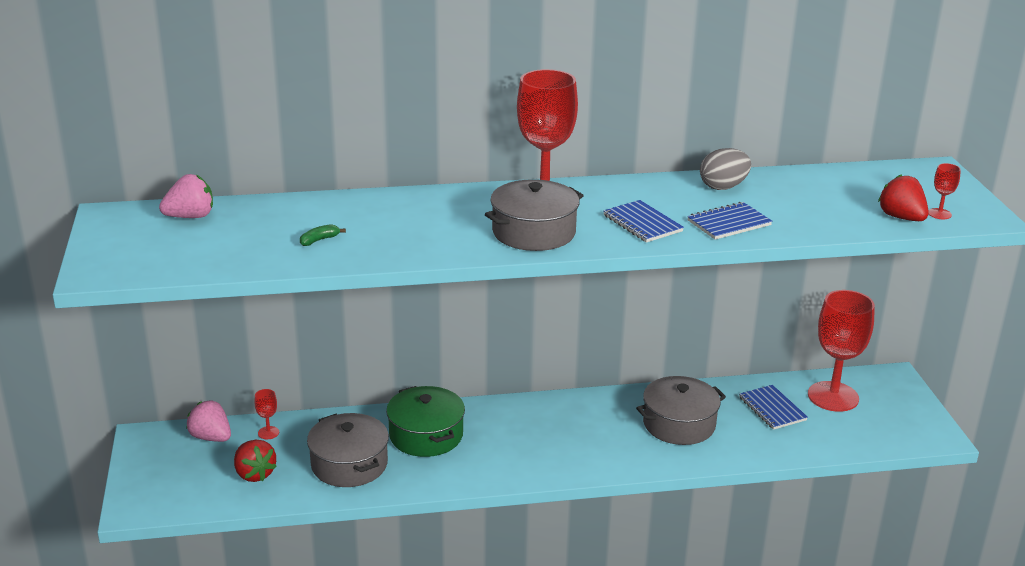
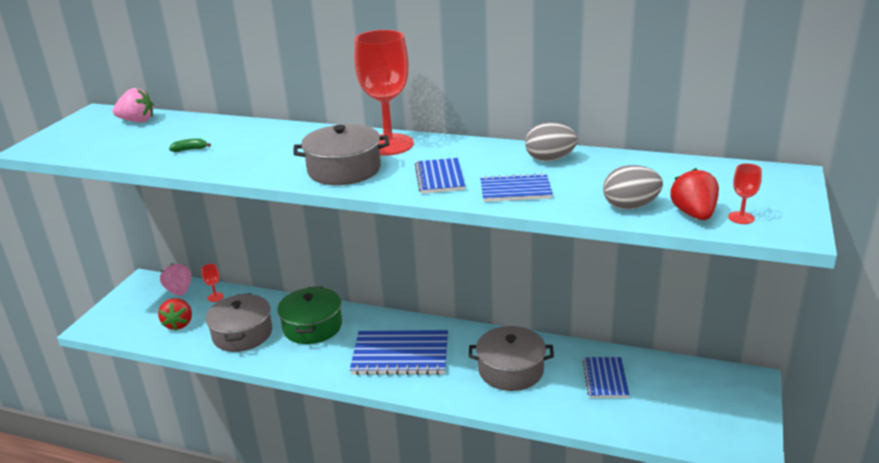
camera: 30 degrees right, 0 degrees up
(554, 439) = (400, 355): none -> blue notebook
(833, 396) = (673, 383): red goblet -> none
(844, 220) = (630, 206): none -> grey egg

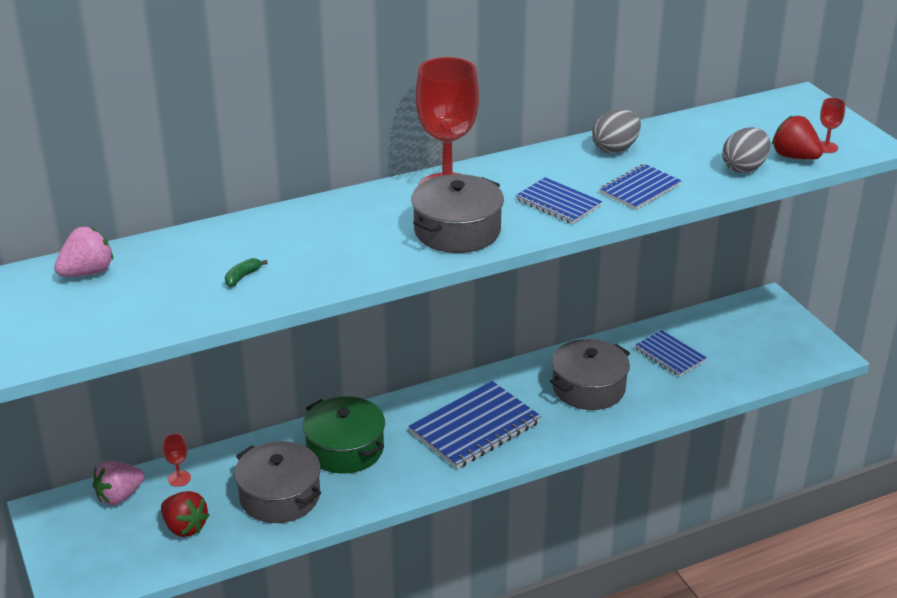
camera: 45 degrees left, 5 degrees up
(179, 291) = (119, 496): pink strawberry -> pink strawberry turned 60 degrees counterclockwise

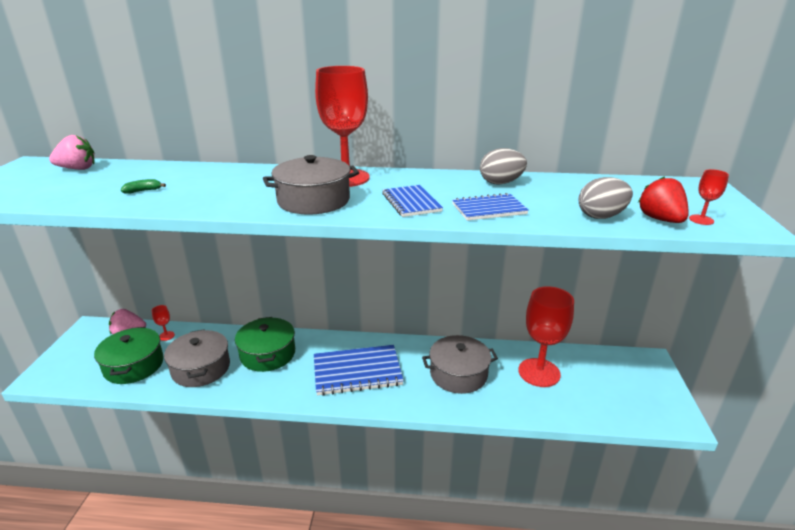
camera: 30 degrees right, 5 degrees down
(185, 527) = (134, 365): red strawberry -> green pot
(669, 355) = (539, 372): blue notebook -> red goblet

